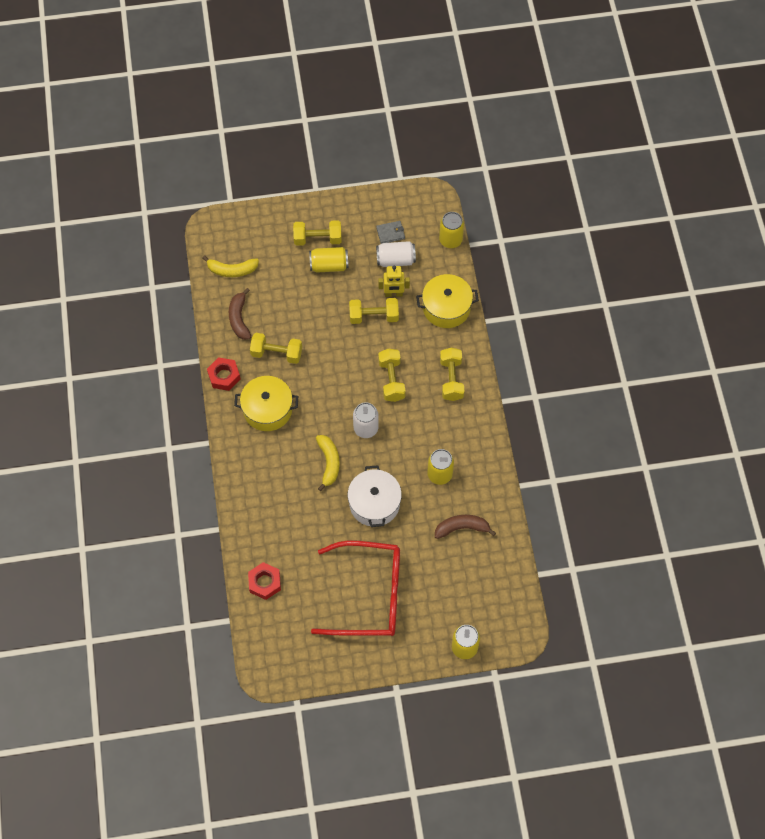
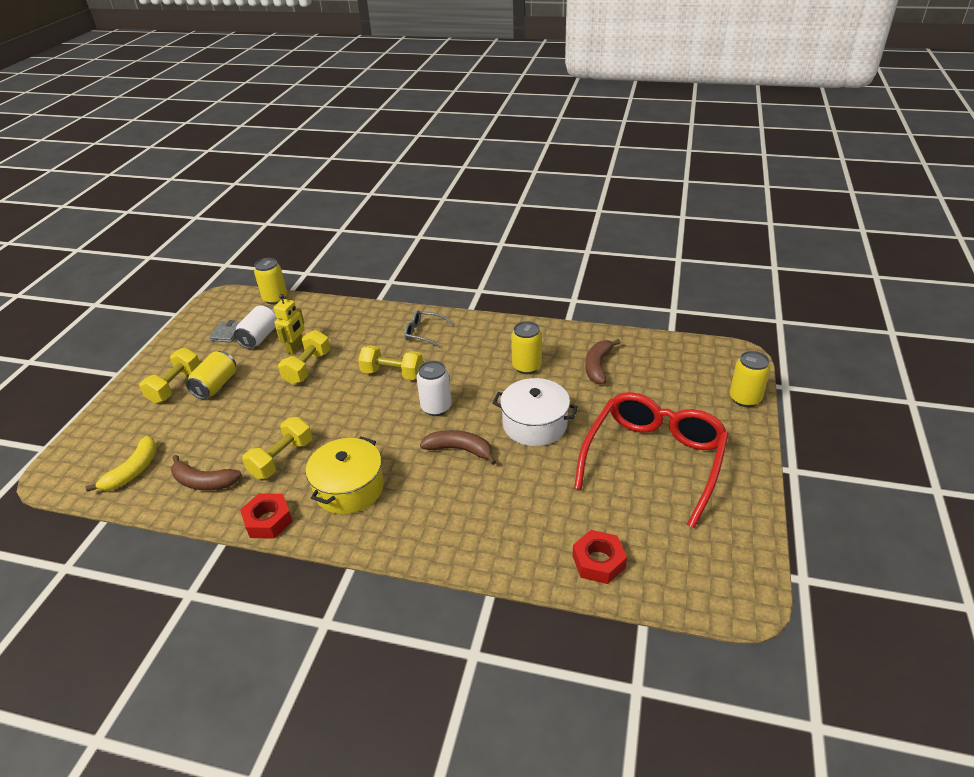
camera: 65 degrees left, 25 degrees down
(329, 463) = (460, 450): yellow banana -> brown banana
(446, 308) = (343, 318): yellow pot -> none
(451, 379) = (424, 333): yellow dumbbell -> grey glasses

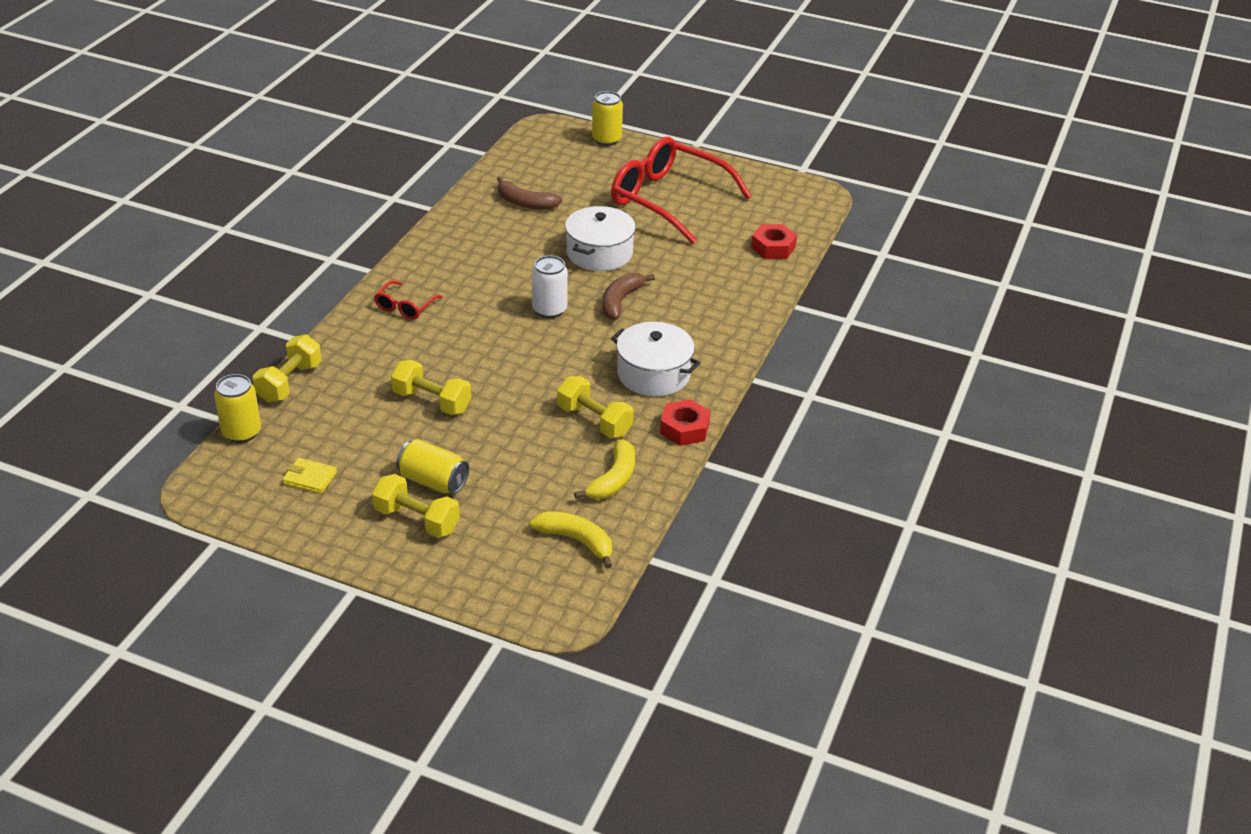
camera: 85 degrees left, 0 degrees up
(204, 482) = (613, 479): brown banana -> yellow banana
(227, 333) = (310, 478): grey wallet -> yellow wallet
(259, 337) = (338, 445): white can -> none
(295, 348) = (381, 412): yellow robot -> none
(349, 488) = (653, 374): yellow pot -> white pot
(392, 373) = (475, 335): yellow dumbbell -> yellow dumbbell (289, 382)
(424, 333) = (405, 307): grey glasses -> red glasses
(526, 366) = (505, 245): yellow can -> none

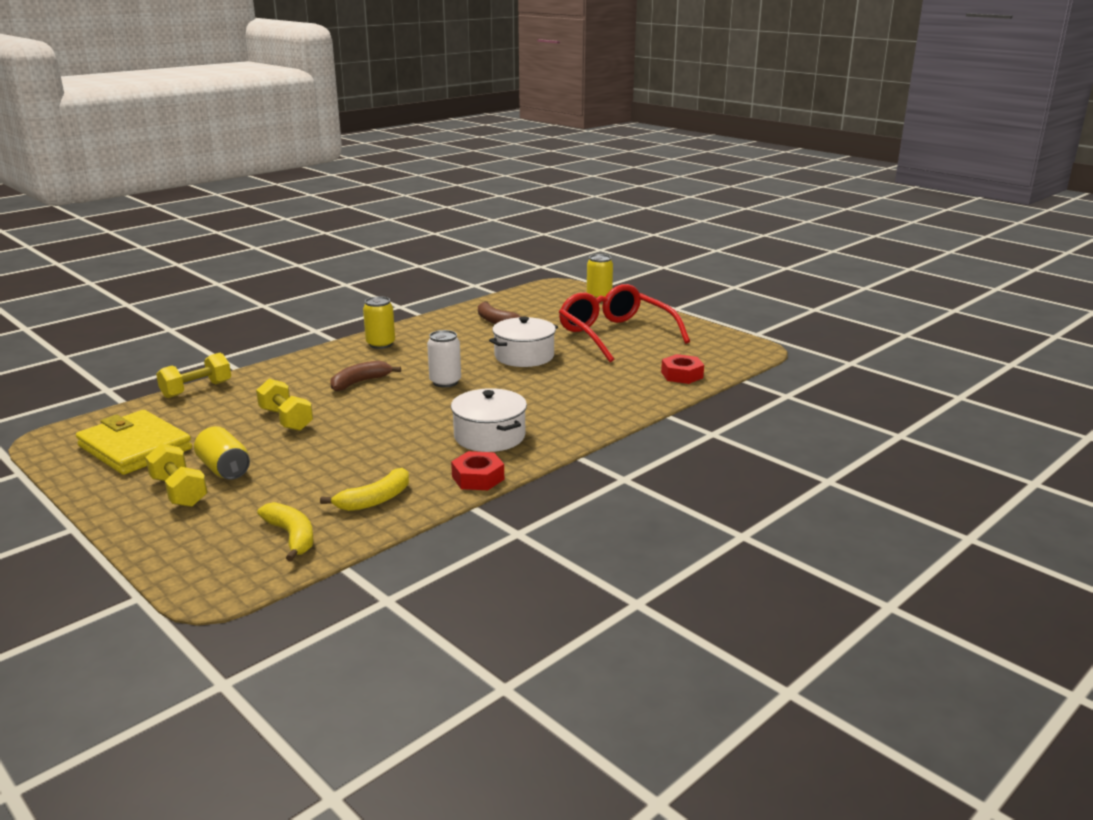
camera: 25 degrees right, 15 degrees down
(242, 432) = (125, 411): yellow can -> yellow can (380, 344)
(310, 478) = (135, 447): yellow wallet -> yellow wallet, size x2.37
(405, 307) = (335, 362): red glasses -> none
(594, 421) = (403, 457): yellow dumbbell -> none
(620, 301) = (510, 386): brown banana -> brown banana (360, 382)

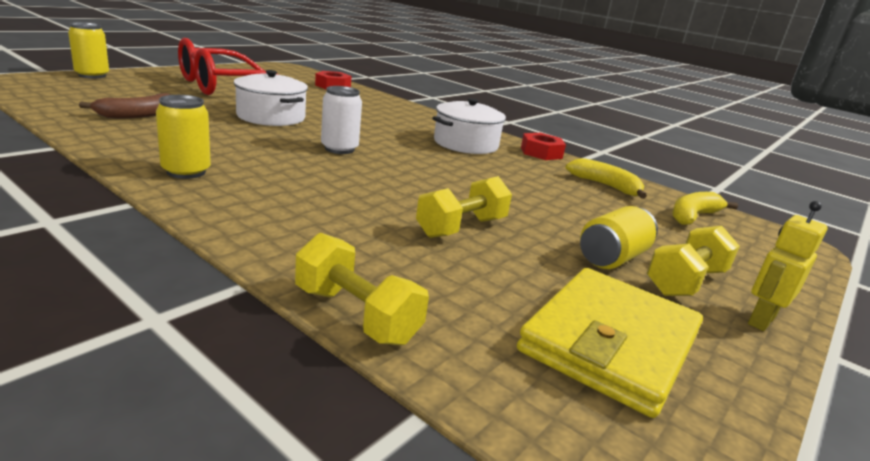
camera: 100 degrees left, 0 degrees up
(119, 508) = (761, 320): none -> yellow robot
(360, 382) = (335, 186): brown banana -> none

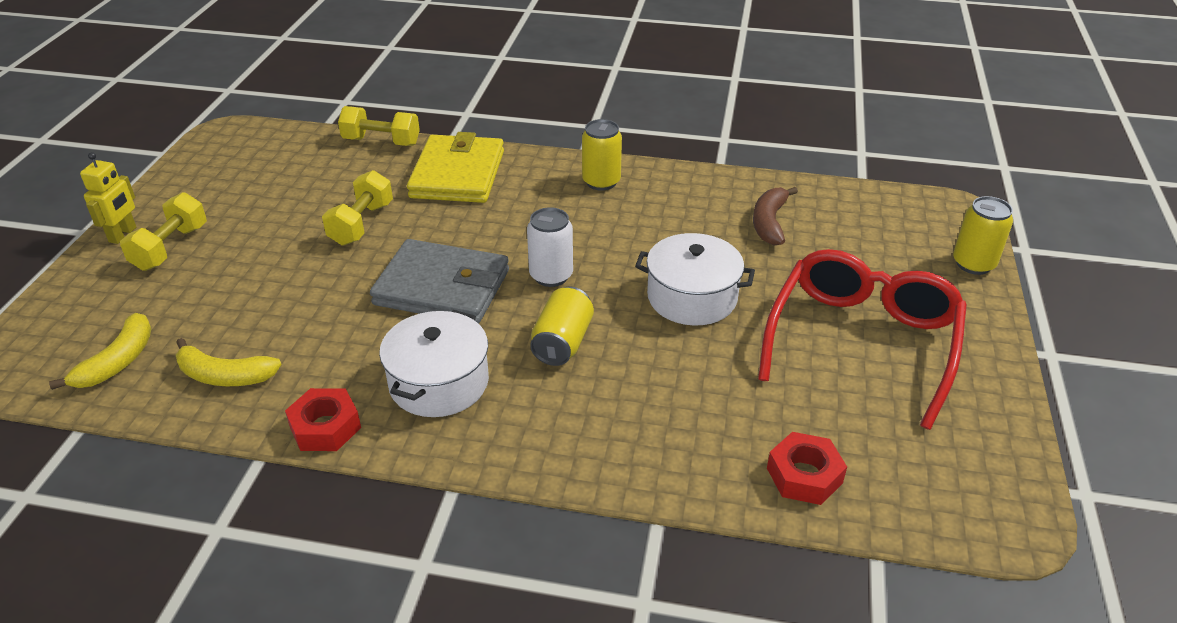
camera: 155 degrees right, 15 degrees up
(425, 170) = (442, 287): none -> grey wallet
(609, 343) = (239, 178): yellow wallet -> yellow wallet (458, 174)
(612, 258) = (230, 247): yellow can -> yellow can (562, 342)

